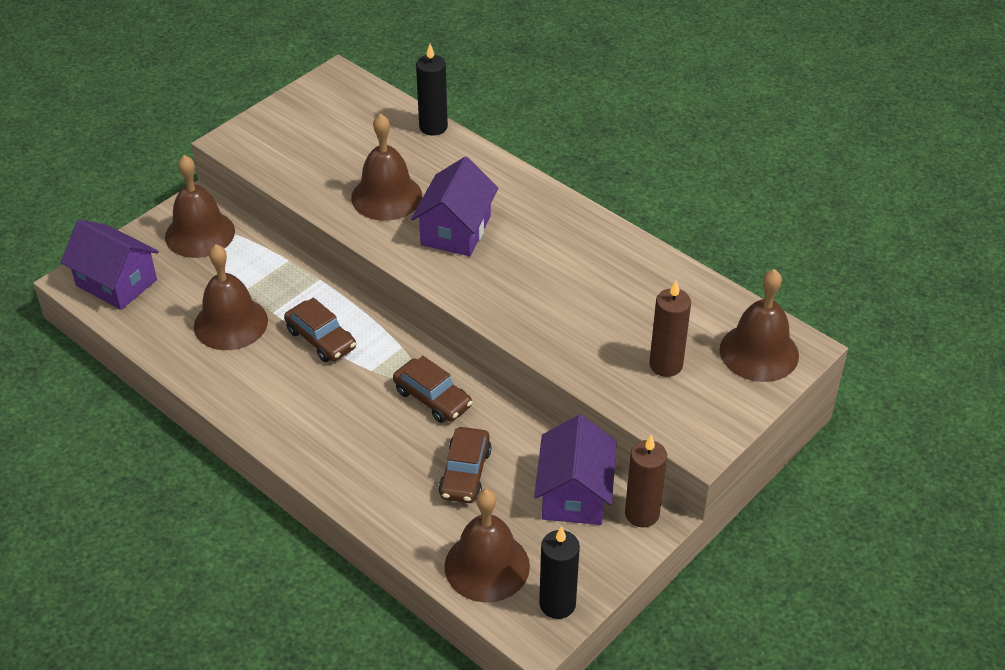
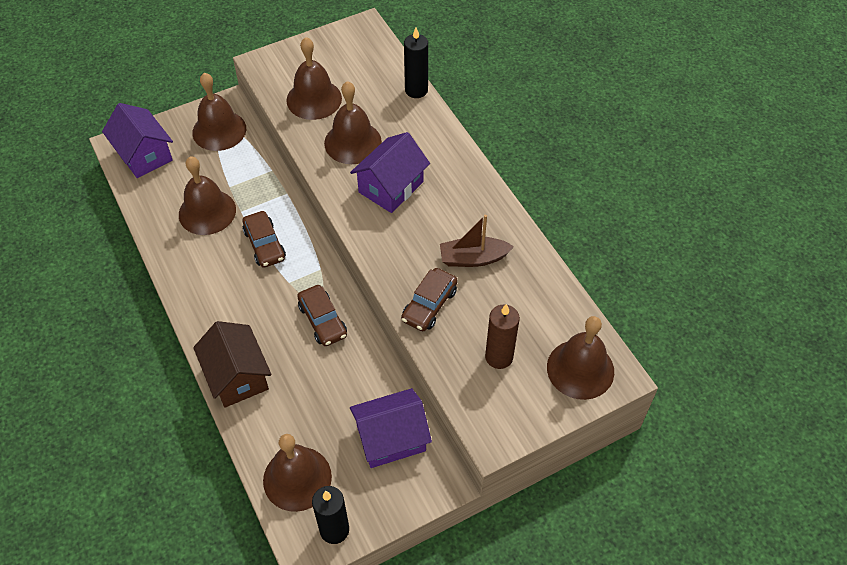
camera: 20 degrees right, 10 degrees up
(316, 163) = (314, 99): none -> brown bell
(360, 483) = (237, 376): none -> brown house
(465, 473) = (317, 393): brown car -> brown car (429, 305)
(574, 494) = (391, 438): purple house -> purple house turned 45 degrees clockwise
(587, 277) = (473, 258): none -> brown boat
(642, 514) = (435, 473): brown candle -> none

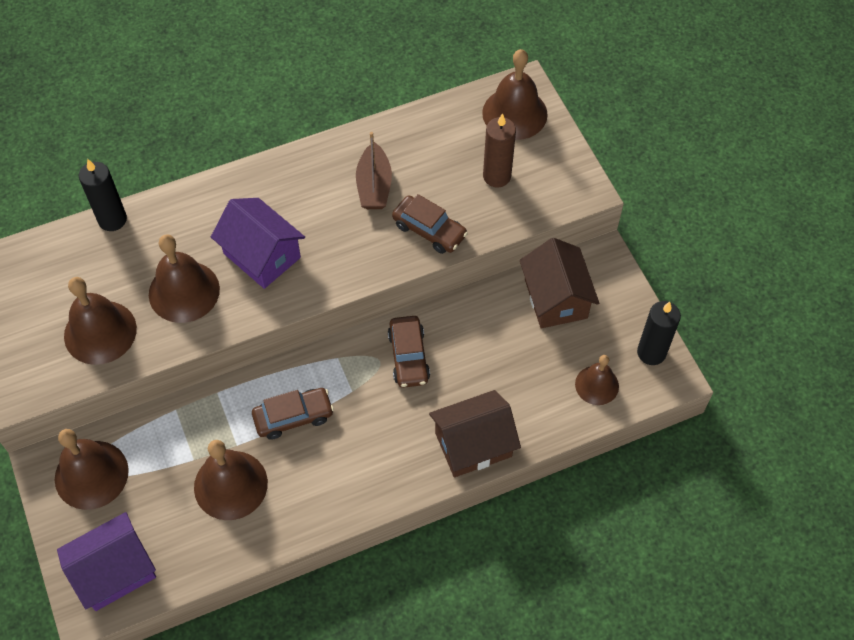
camera: 85 degrees left, 5 degrees up
(297, 478) = (597, 385): brown bell -> brown bell, size x0.62
(323, 320) = (408, 356): brown car -> brown car turned 105 degrees clockwise
(391, 438) = (556, 298): purple house -> brown house

